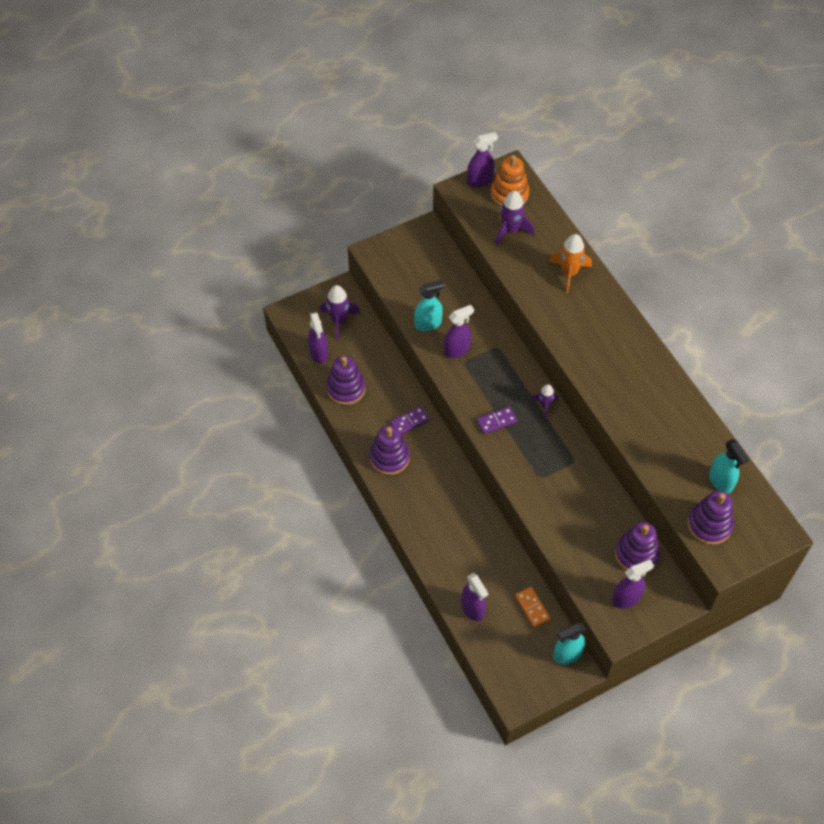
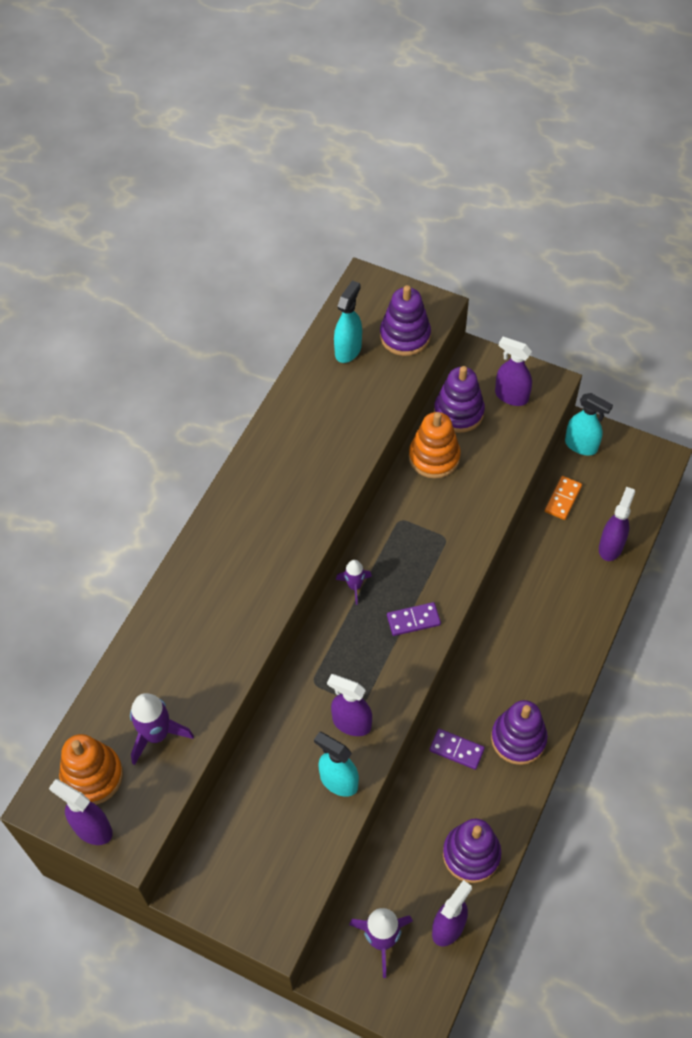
camera: 125 degrees left, 0 degrees up
(496, 421) = (413, 620): purple domino -> purple domino turned 45 degrees counterclockwise
(569, 273) = (179, 628): orange rocket -> none
(609, 513) = (434, 457): none -> orange stacking toy

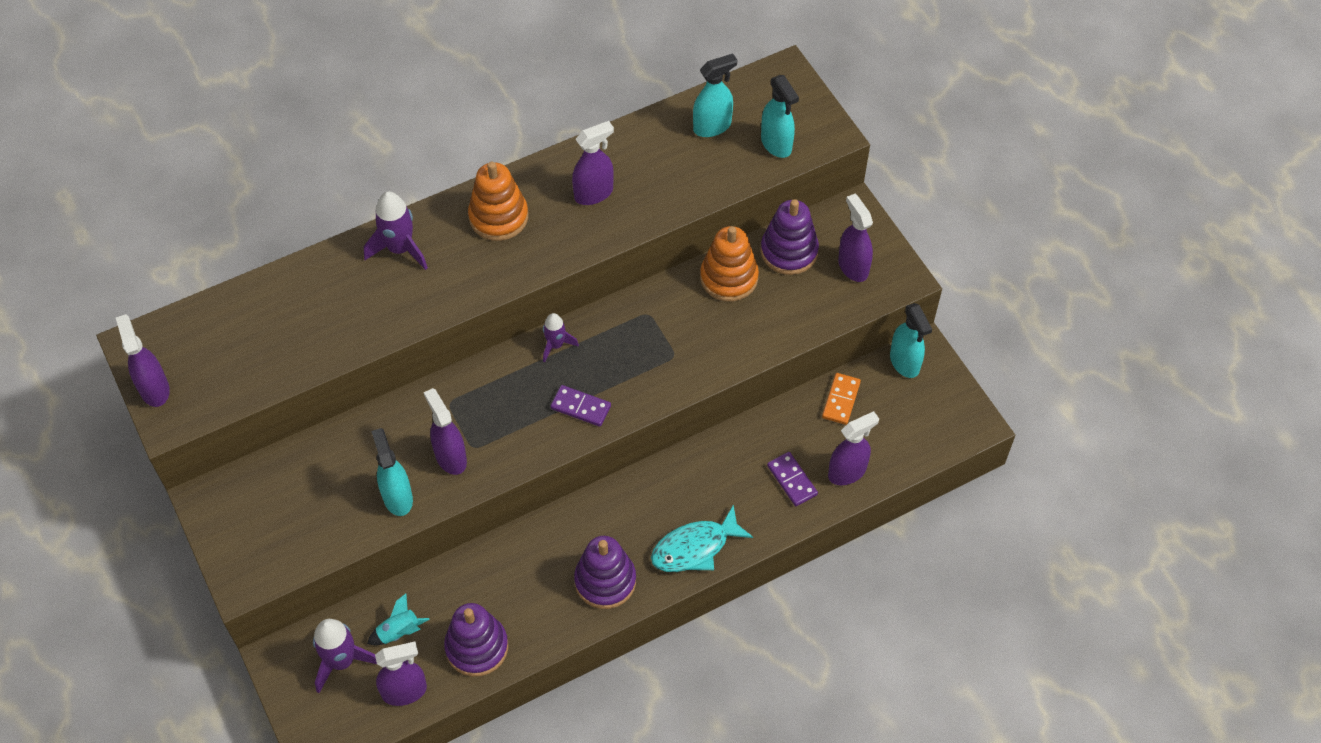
camera: 35 degrees right, 0 degrees up
(92, 776) = (189, 348): orange stacking toy -> orange stacking toy (498, 217)
(156, 735) = (265, 349): purple rocket -> purple rocket (400, 249)
(306, 451) = (594, 193): none -> purple spray bottle
(404, 885) = (399, 632): none -> turquoise rocket
(405, 336) = (776, 144): purple stacking toy -> turquoise spray bottle
(456, 750) = (543, 553): purple domino -> purple domino (792, 480)
(558, 671) = (695, 548): none -> turquoise fish
(563, 499) = (841, 400): orange domino -> orange domino turned 45 degrees counterclockwise

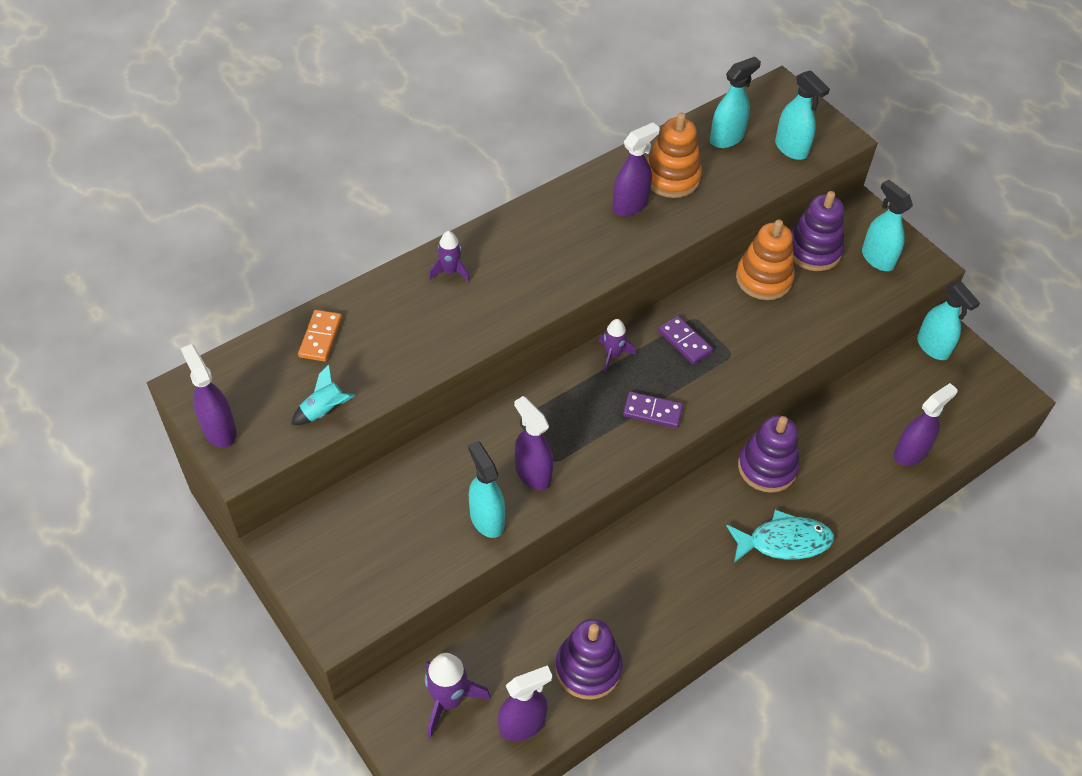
camera: 10 degrees left, 5 degrees down
(399, 632) = (503, 662): turquoise rocket -> turquoise rocket (324, 411)
(400, 249) = (450, 271): purple rocket -> purple rocket, size x0.62
(498, 217) = (542, 234): orange stacking toy -> orange stacking toy (671, 178)
(605, 581) = (703, 584): purple stacking toy -> purple stacking toy (767, 467)
(695, 548) = (784, 541): turquoise fish -> turquoise fish turned 150 degrees counterclockwise
(792, 480) = (860, 466): purple domino -> purple domino (685, 341)
(841, 400) = (884, 387): orange domino -> orange domino (320, 337)
(853, 266) = (877, 258): purple spray bottle -> turquoise spray bottle

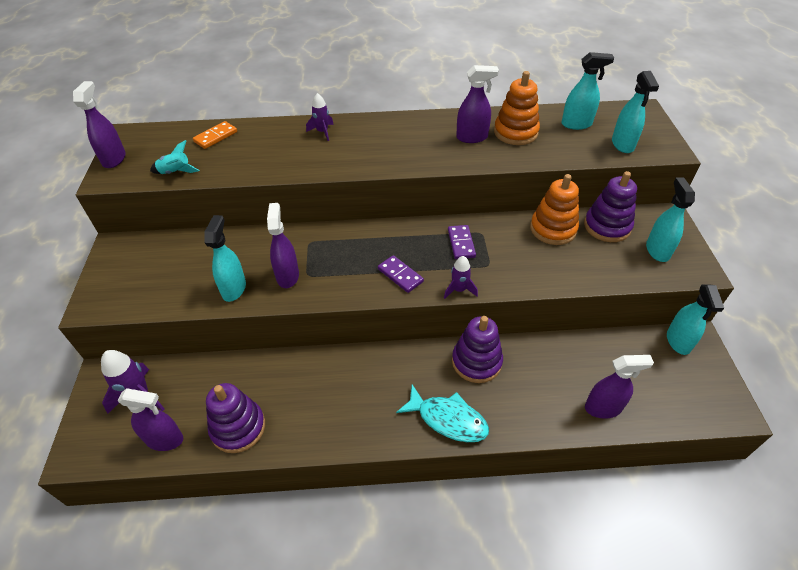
camera: 35 degrees right, 5 degrees down
(613, 355) = (404, 231): purple rocket -> purple rocket (459, 290)

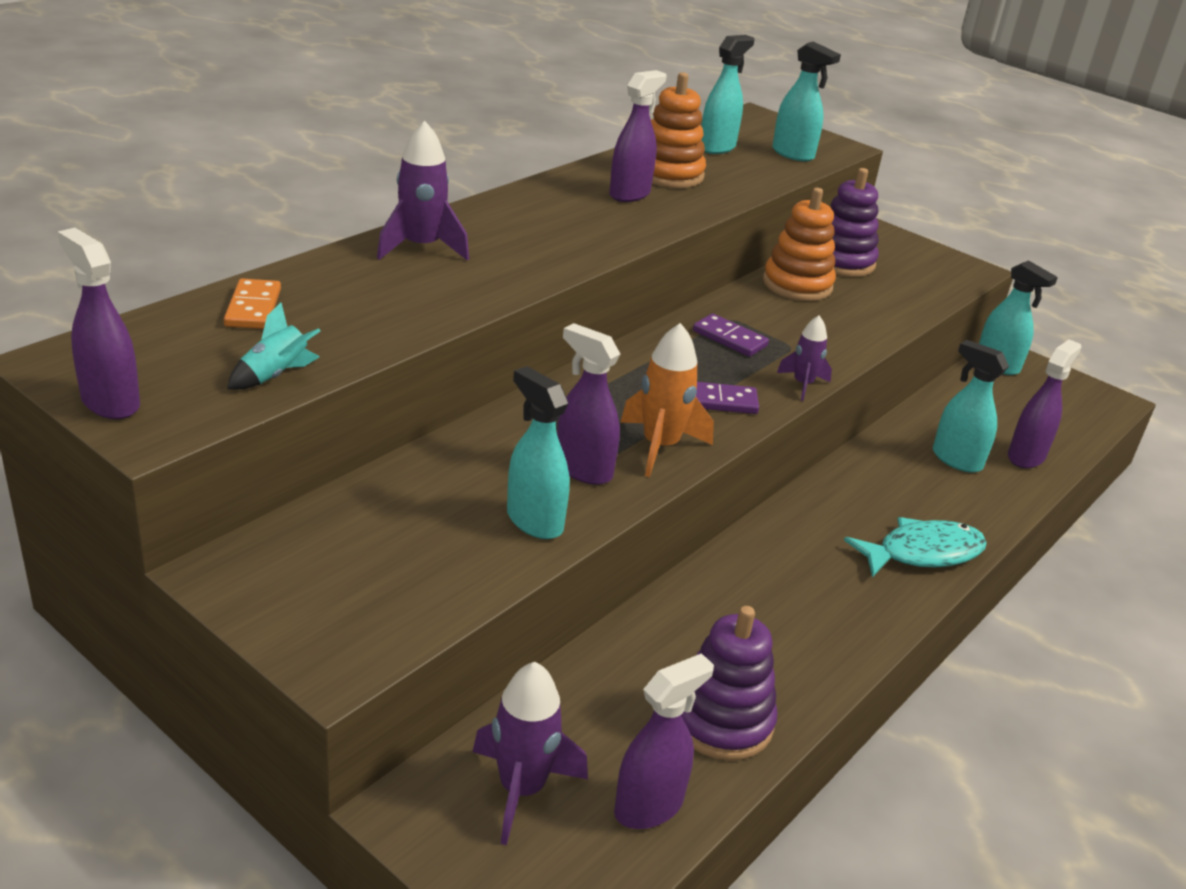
camera: 50 degrees left, 15 degrees down
(322, 132) = (421, 248): purple rocket -> purple rocket, size x1.62
(336, 284) = (660, 446): none -> orange rocket
(476, 362) = (865, 482): purple stacking toy -> none
(657, 250) = (915, 266): turquoise spray bottle -> turquoise spray bottle (956, 459)

